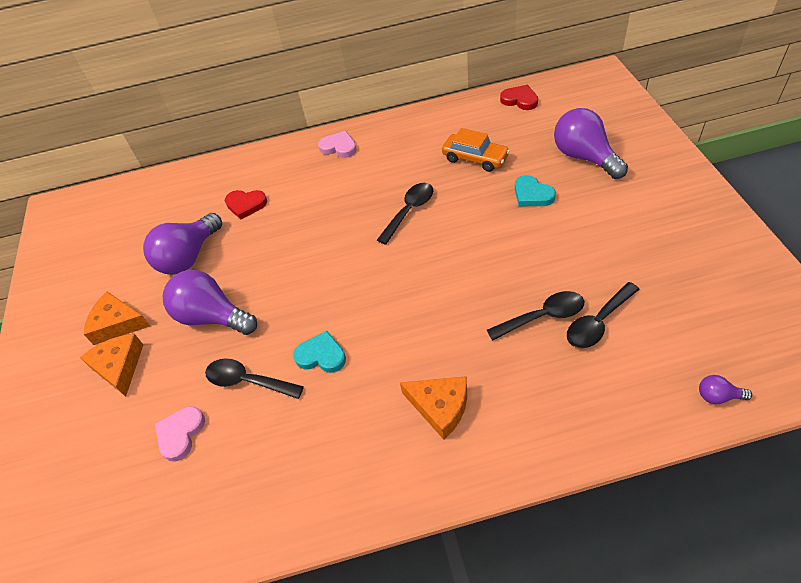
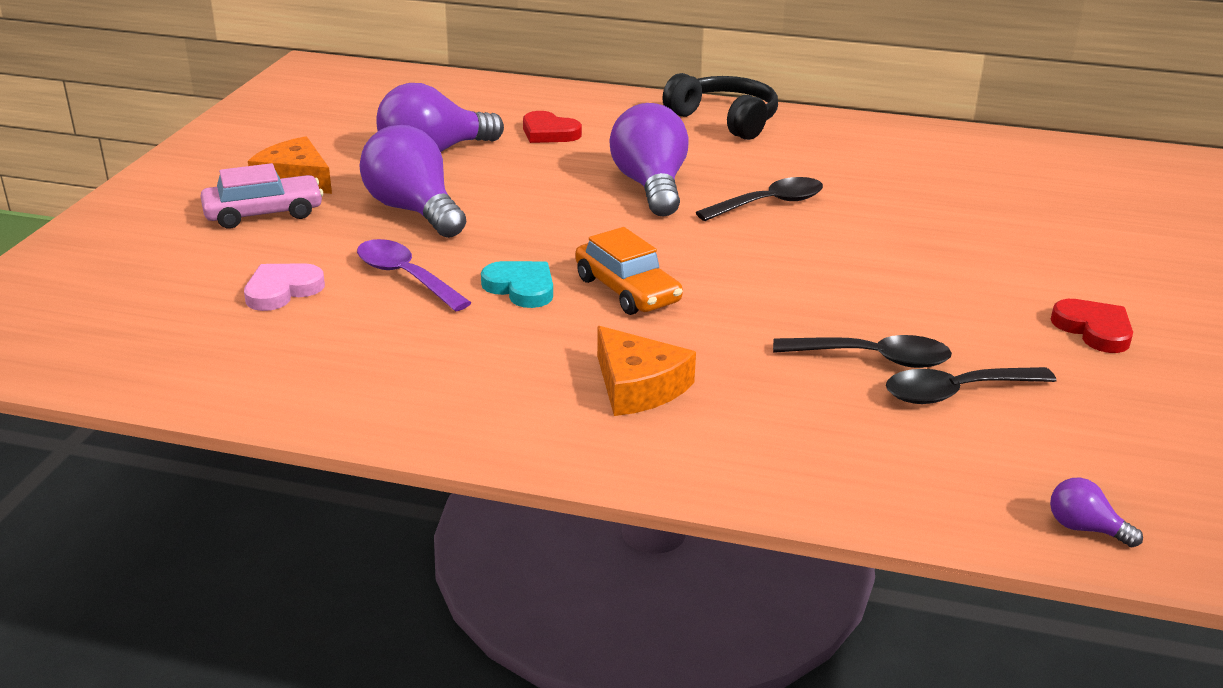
camera: 20 degrees right, 20 degrees down
(119, 367) = (264, 213): orange cheese -> pink car
(247, 381) = (405, 277): black spoon -> purple spoon
(339, 147) = (725, 120): pink heart -> black headphones
(475, 158) = (917, 186): orange car -> orange car (627, 290)
(520, 100) = (1044, 152): red heart -> red heart (1094, 329)
(532, 194) = (974, 244): turquoise heart -> none
(584, 157) = (1096, 234): purple light bulb -> purple light bulb (651, 186)

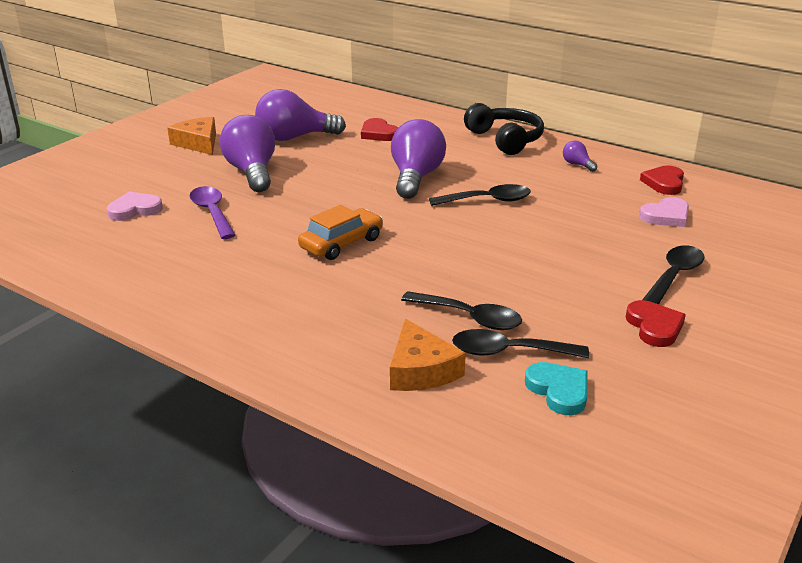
camera: 20 degrees right, 0 degrees up
(264, 213) = (163, 161): pink car -> none
(521, 288) = (276, 231): turquoise heart -> turquoise heart (559, 391)
(627, 290) = (341, 243): orange car -> orange car turned 120 degrees counterclockwise
(638, 386) = (295, 306): orange cheese -> orange cheese (420, 370)
(962, 151) = (664, 183): none -> red heart
(997, 192) = (666, 216): none -> pink heart
(1066, 264) = (674, 276): none -> black spoon
(1084, 528) = (521, 466): purple light bulb -> purple light bulb (577, 165)

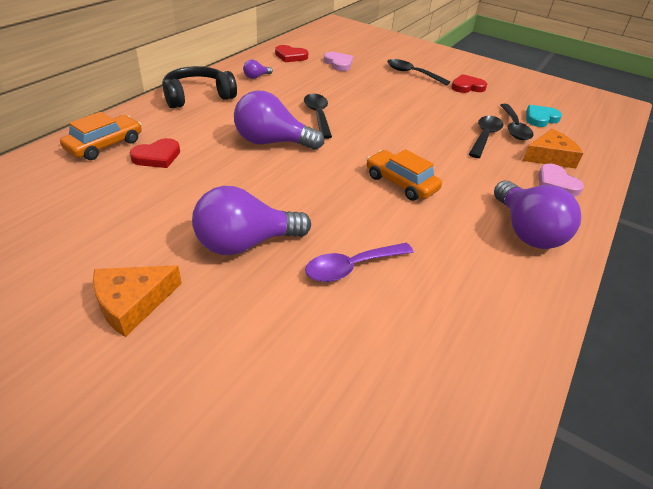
camera: 95 degrees left, 10 degrees up
(135, 210) = (349, 340): pink heart -> pink heart (556, 183)
(294, 138) = (146, 214): purple light bulb -> purple light bulb (526, 231)
(394, 114) = (105, 145): none -> orange car

